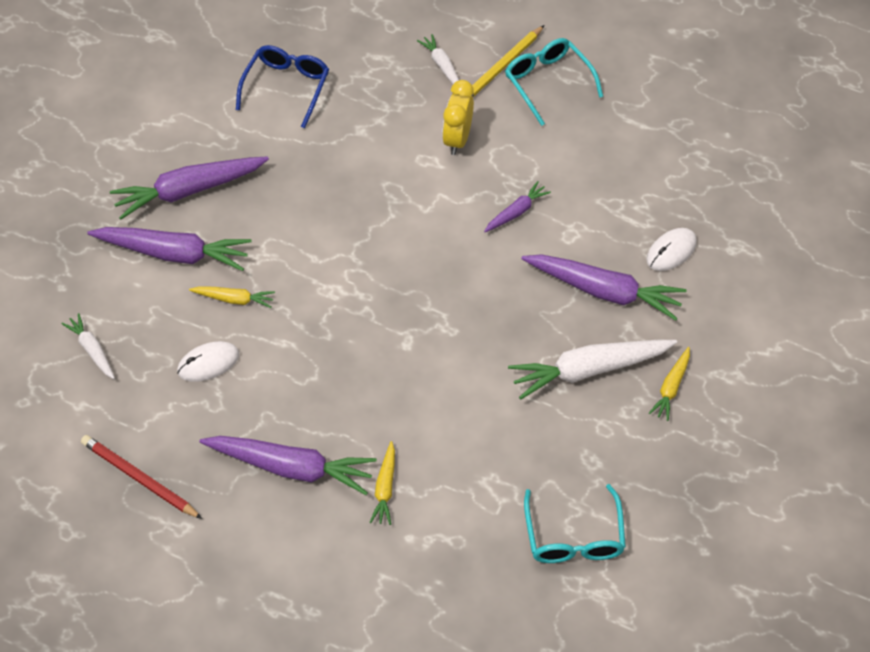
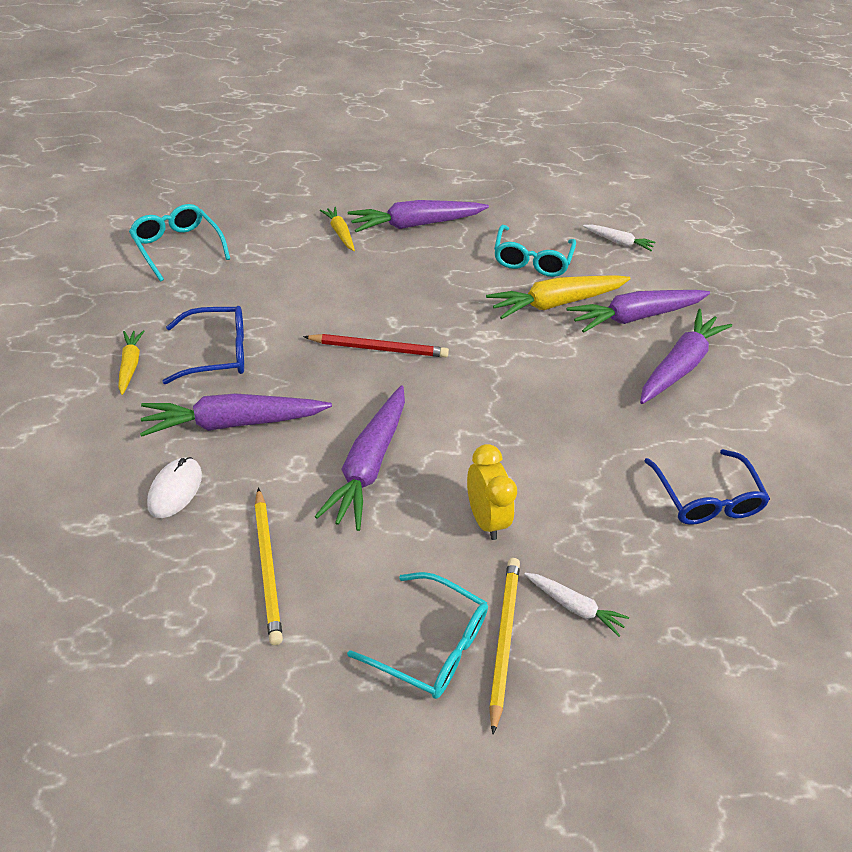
camera: 145 degrees right, 10 degrees down
(139, 478) = (509, 192): red pencil -> red pencil (379, 348)
(208, 363) = (531, 260): white mouse -> turquoise glasses
(234, 299) = (556, 303): yellow carrot -> yellow carrot, size x1.94
(516, 212) = (368, 465): purple carrot -> purple carrot, size x1.94
(589, 370) = (217, 353): white carrot -> blue glasses
(627, 169) = (268, 567): none -> yellow pencil

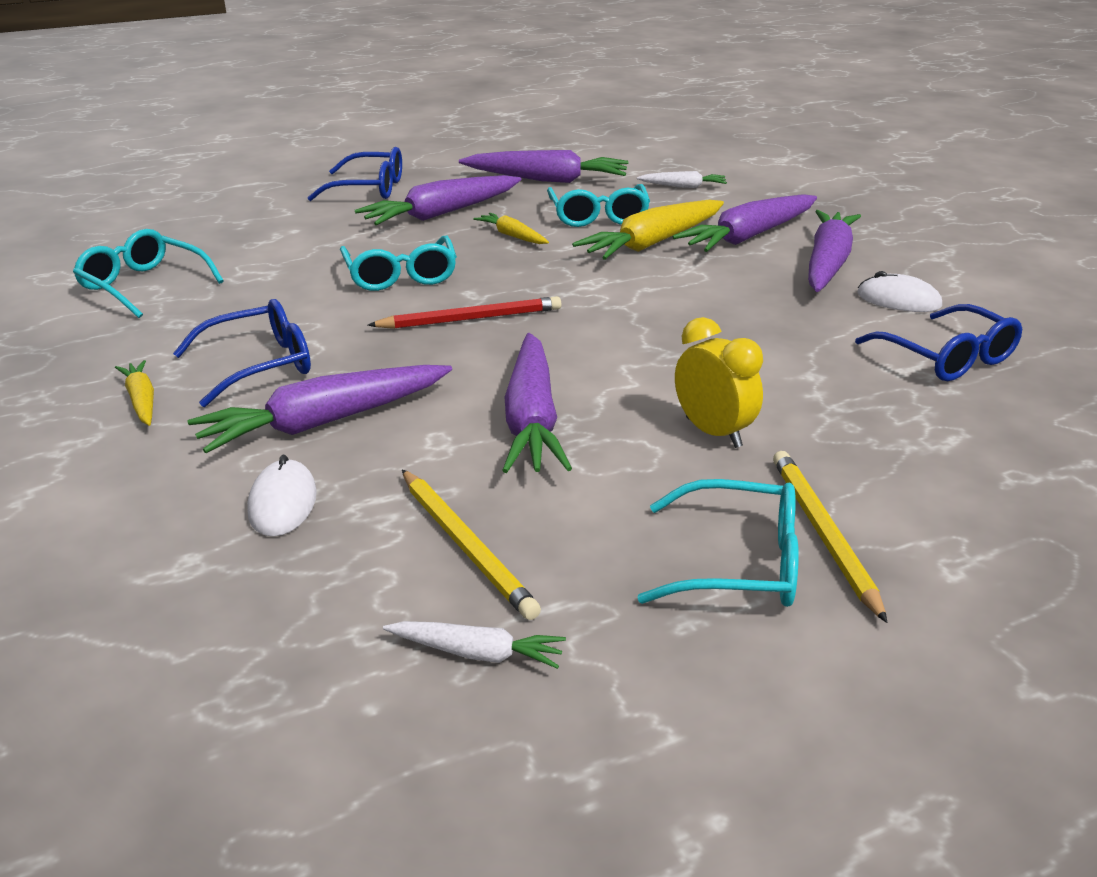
camera: 15 degrees left, 15 degrees down
(340, 233) = (352, 236): yellow carrot -> yellow carrot (512, 236)
(353, 287) = (400, 275): none -> turquoise glasses
(377, 180) = (369, 189): none -> blue glasses
(515, 205) = (547, 180): none -> purple carrot
(574, 607) = (881, 482): white carrot -> white carrot (477, 653)
(709, 424) = (898, 300): none -> white mouse

